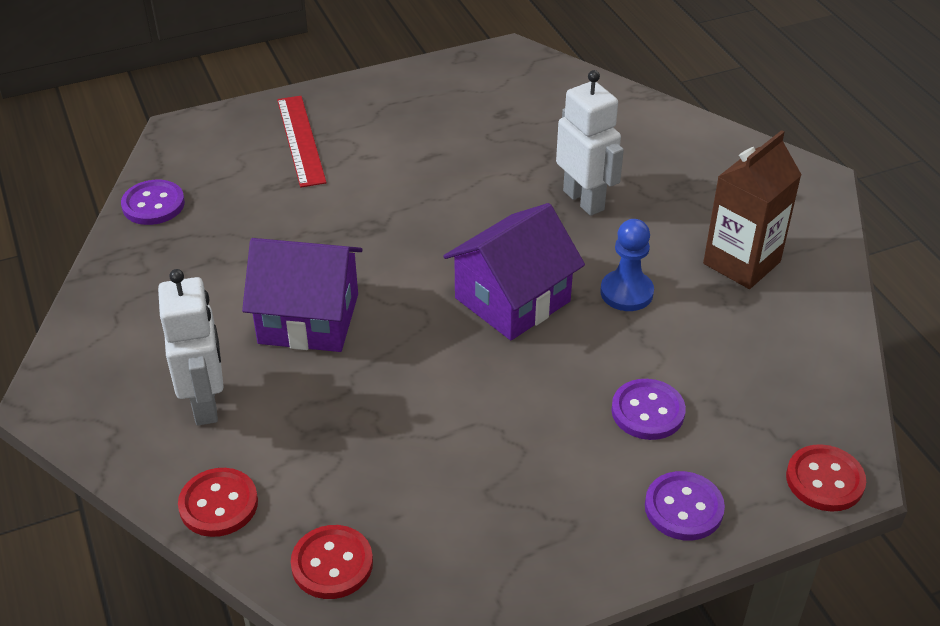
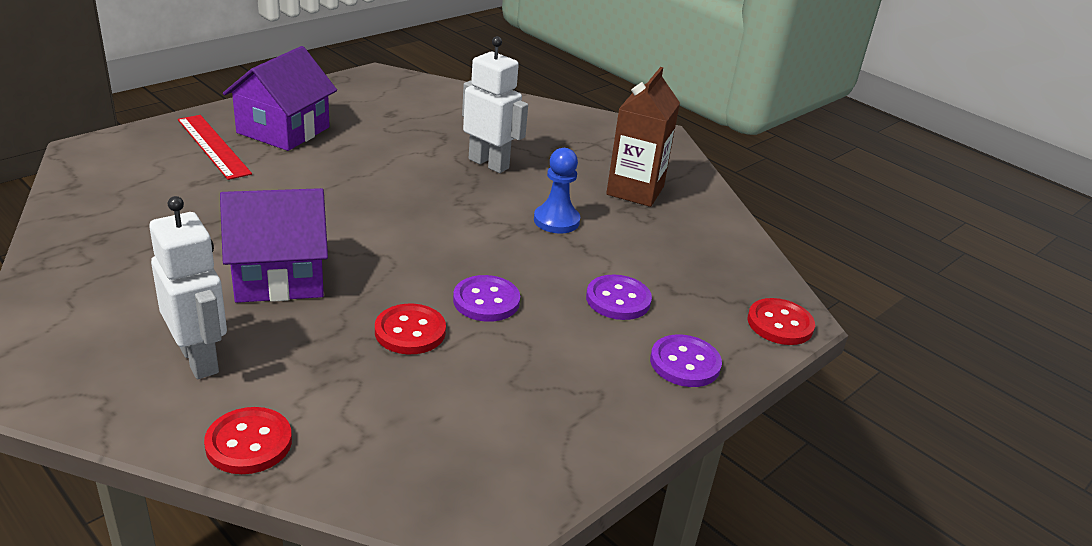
camera: 25 degrees left, 10 degrees down
(153, 204) = (78, 207): purple button -> purple button (486, 301)
(332, 564) = (392, 470): red button -> red button (410, 331)
(512, 299) = (463, 237): purple house -> purple house (283, 130)

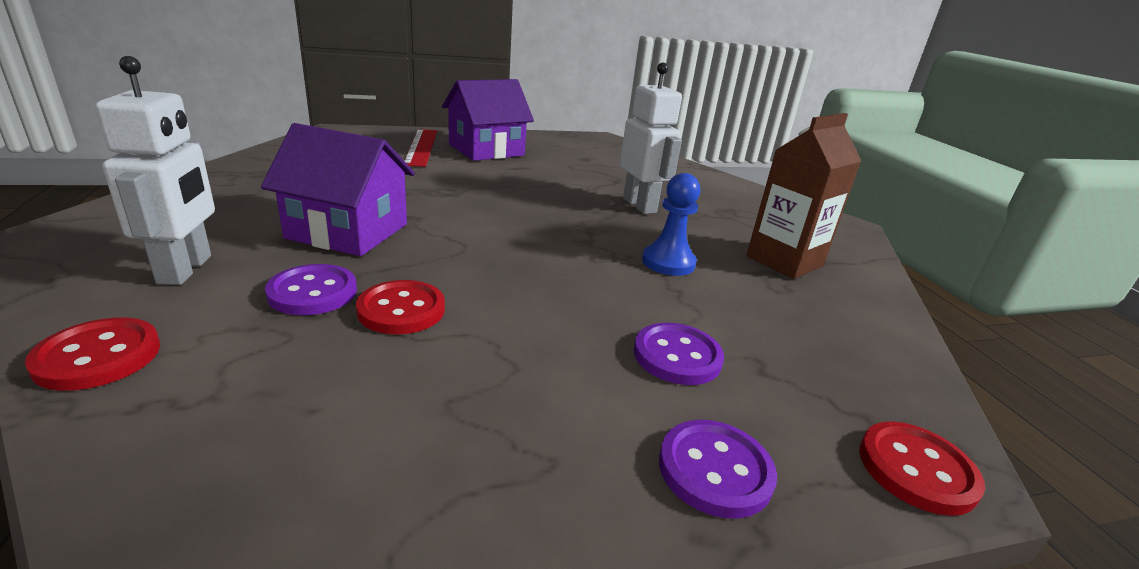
camera: 30 degrees right, 5 degrees down
(486, 301) = (515, 308): purple button -> purple button (313, 292)

